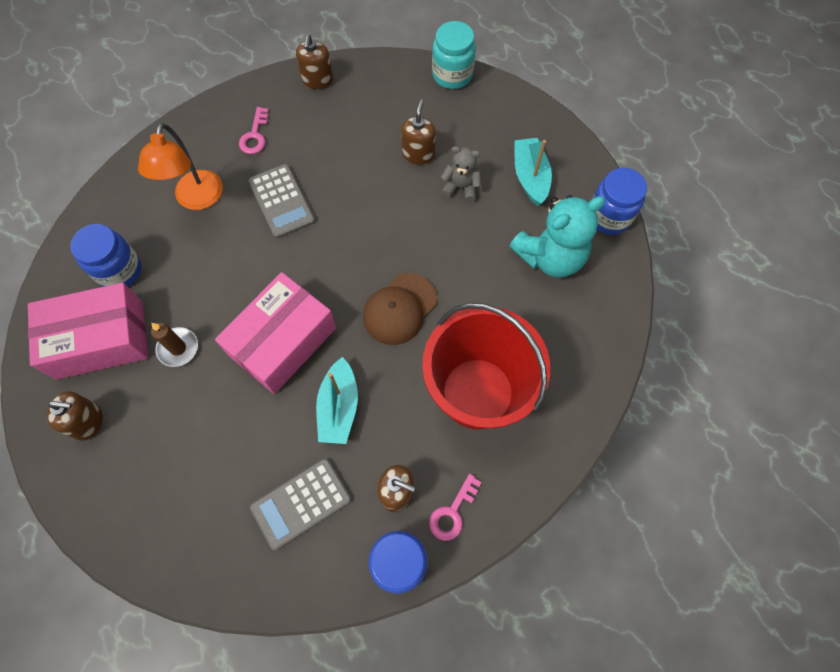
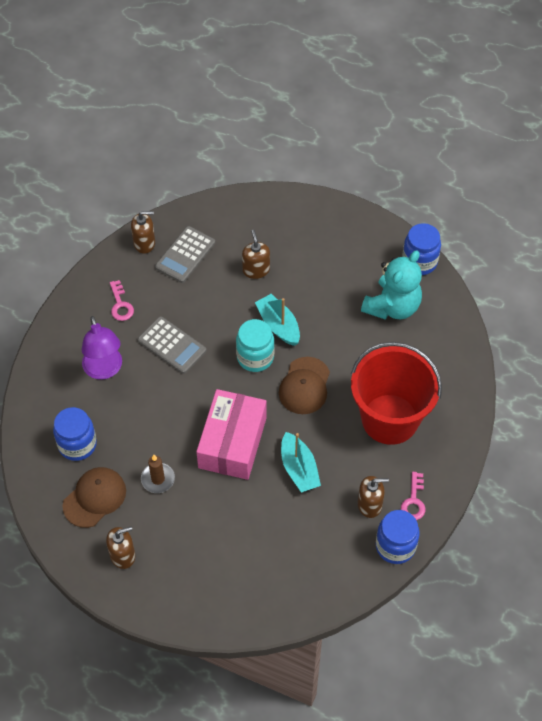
camera: 25 degrees left, 10 degrees down
(100, 339) = (94, 498): pink box -> brown cap
(196, 199) = (104, 370): orange lamp -> purple lamp
(301, 503) = (308, 540): grey calculator -> grey calculator (185, 255)
(317, 80) = (144, 243): brown soap dispenser -> brown soap dispenser turned 75 degrees counterclockwise
(452, 75) = (248, 200): turquoise jar -> turquoise jar (255, 357)
(461, 187) = (301, 282): grey teddy bear -> none
(530, 177) = (348, 255): turquoise boat -> turquoise boat (278, 325)

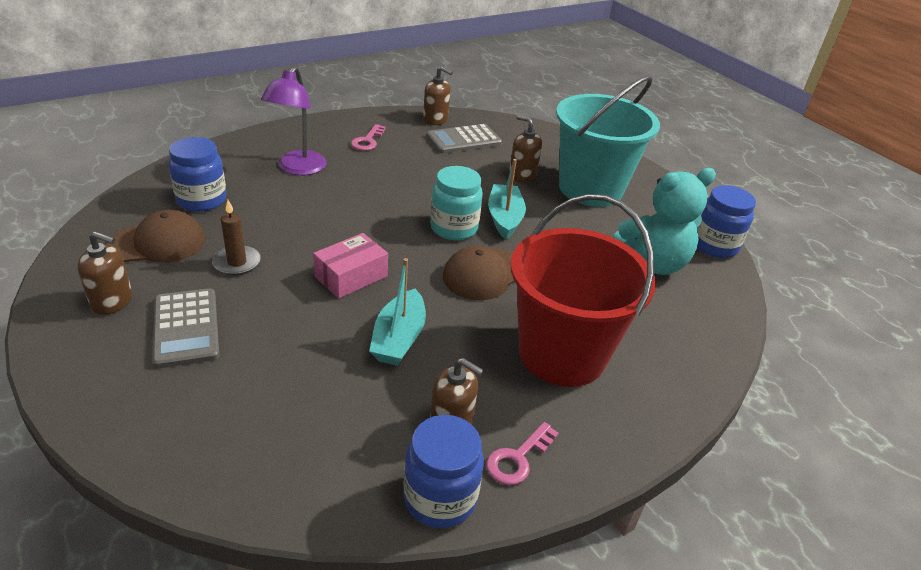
camera: 30 degrees right, 20 degrees down
(172, 345) = (380, 183): grey calculator -> grey calculator (186, 328)
(232, 442) = (351, 276): pink box -> pink box, size x0.59
(256, 270) = (522, 175): brown soap dispenser -> brown soap dispenser turned 75 degrees counterclockwise
(310, 253) = (590, 189): none -> turquoise bucket

